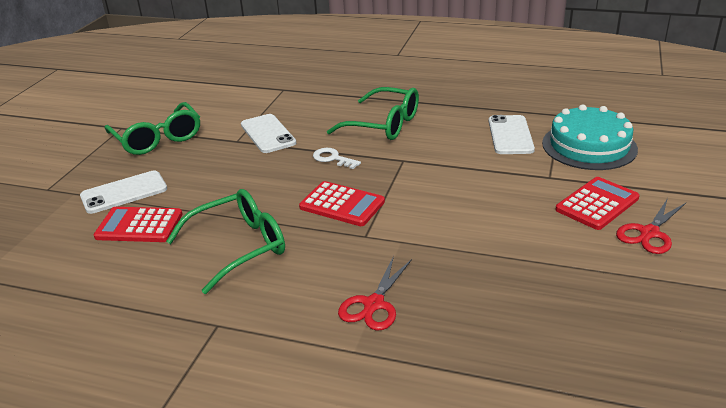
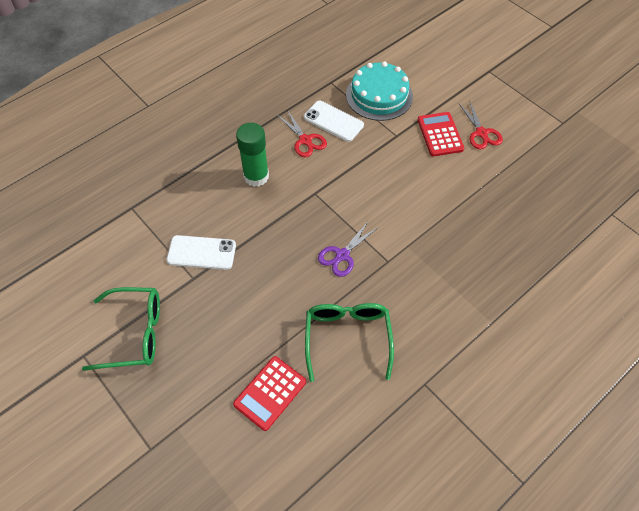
camera: 60 degrees left, 25 degrees up
(124, 192) = (209, 389): white phone -> none
(332, 158) = (277, 230): white key -> none
(342, 204) = (342, 255): red calculator -> purple scissors
(374, 304) = (458, 292): red scissors -> red scissors (305, 140)
(384, 125) = (256, 176): green glasses -> green glue stick

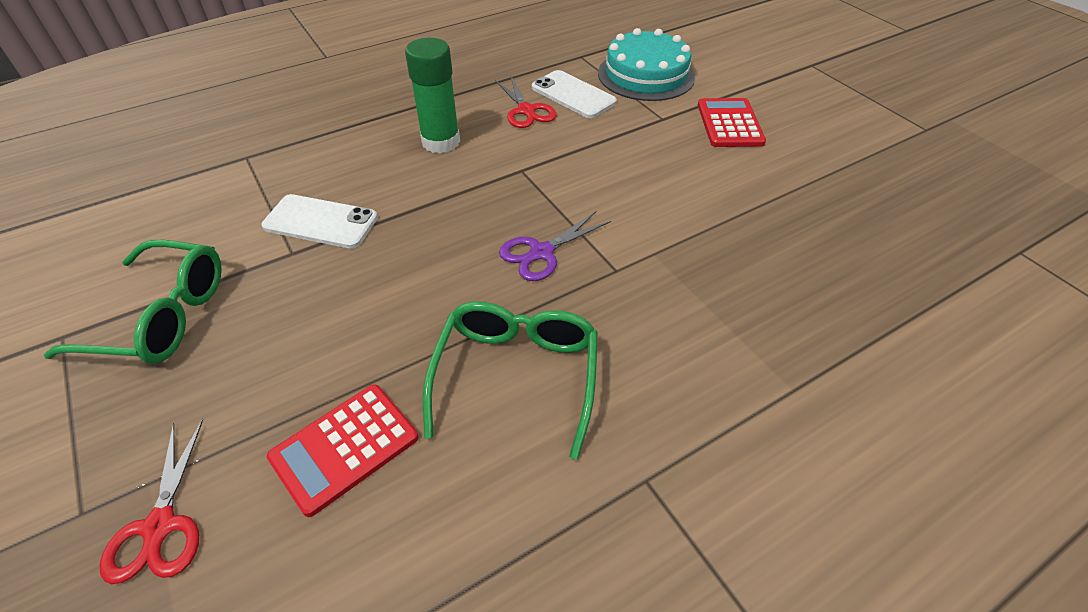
camera: 10 degrees right, 10 degrees down
(481, 133) = (795, 128): red scissors -> red scissors (160, 526)

